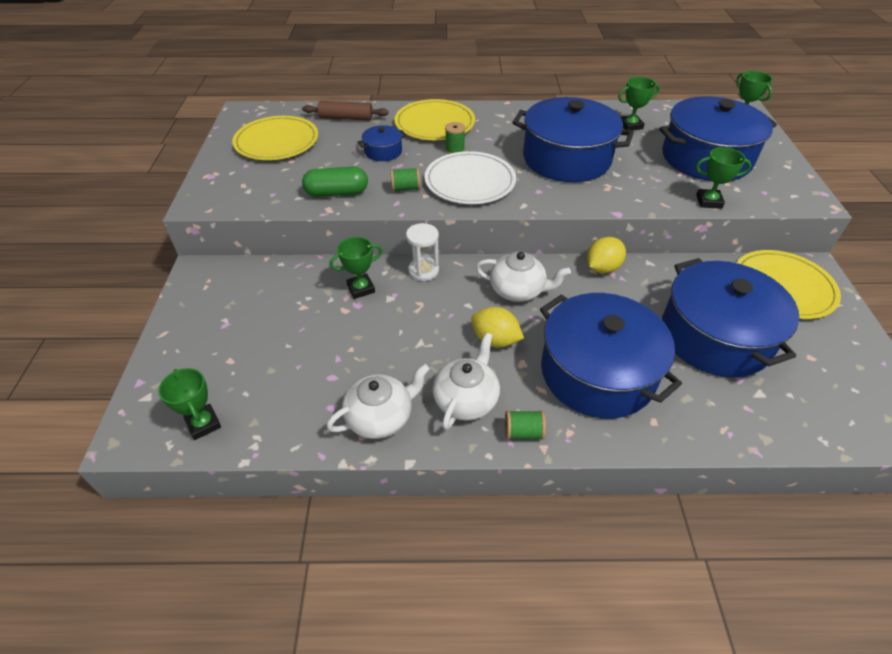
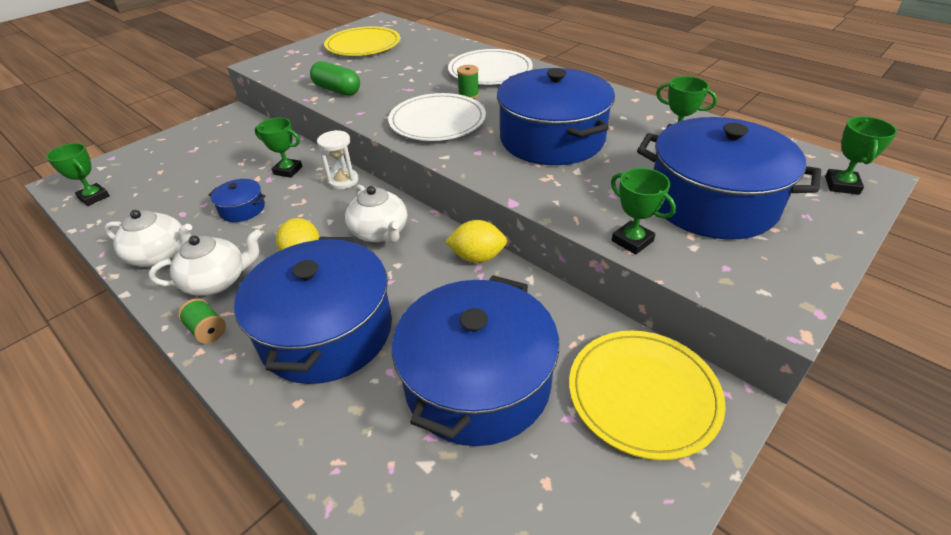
camera: 45 degrees right, 5 degrees down
(203, 424) = (94, 197): green trophy -> green trophy turned 60 degrees counterclockwise
(346, 118) = (433, 45): brown rolling pin -> none
(383, 151) = (416, 76): blue pot -> blue pot (242, 209)
(405, 188) = (384, 106): green spool -> none
(435, 123) = (490, 71): yellow plate -> white plate

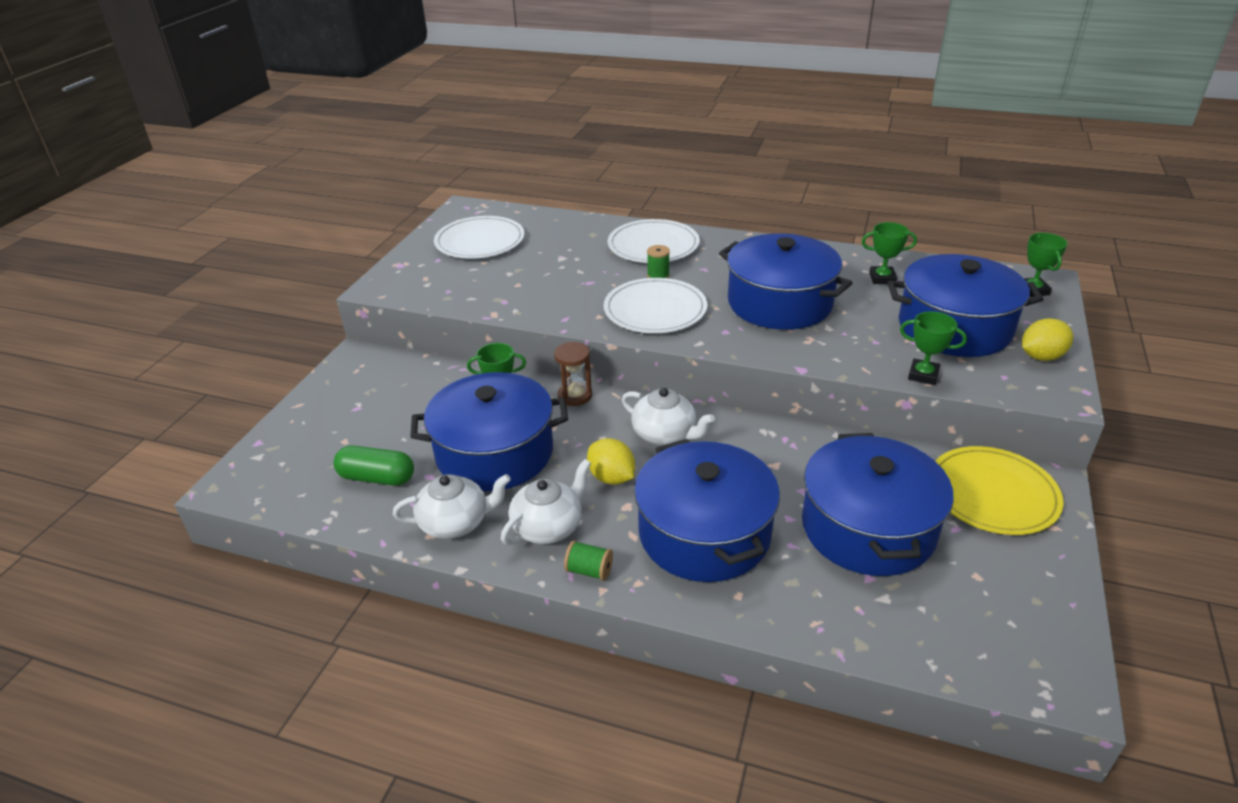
camera: 25 degrees left, 5 degrees down
(94, 197) = (294, 490): green trophy -> none
(242, 209) = (495, 453): blue pot -> blue pot, size x2.30
(337, 90) = (510, 300): green capsule -> green capsule (377, 478)
(343, 181) = (575, 395): white hourglass -> brown hourglass
(363, 45) = (480, 241): yellow plate -> white plate
(477, 257) = (776, 430): yellow lemon -> yellow lemon (1041, 357)

